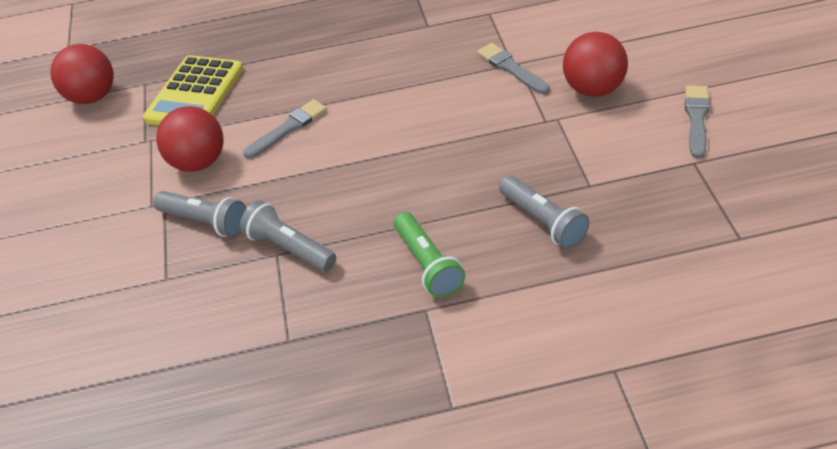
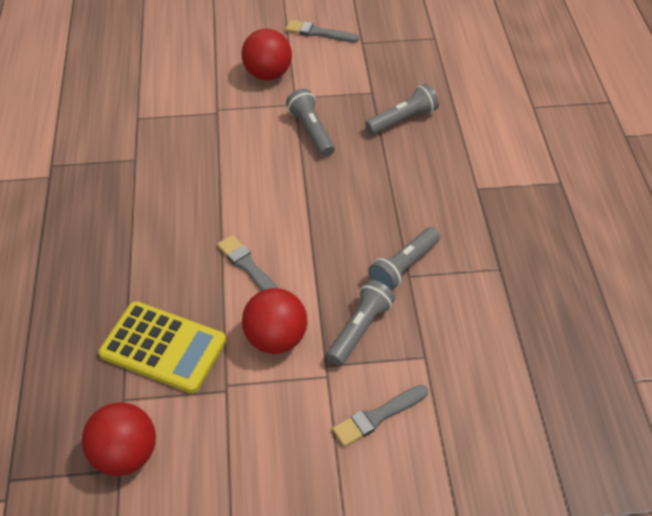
camera: 90 degrees left, 5 degrees up
(428, 264) = (435, 183): green flashlight -> none
(500, 141) = (311, 131): none -> grey flashlight
(511, 68) = (223, 114): grey brush -> grey brush (378, 416)

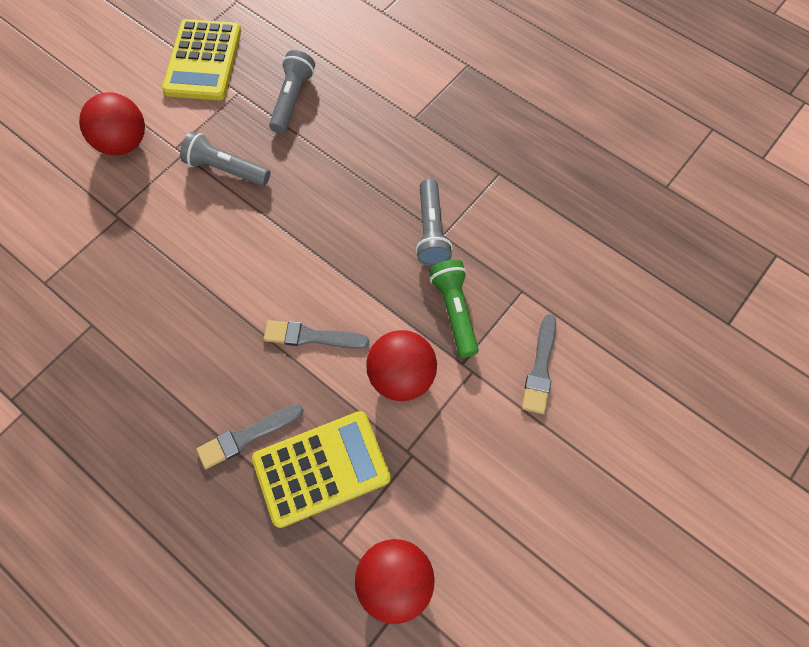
camera: 45 degrees left, 15 degrees up
(318, 33) = (125, 67): grey brush -> grey brush (247, 436)
(360, 329) = (454, 311): grey flashlight -> green flashlight
(371, 59) = (203, 61): none -> yellow calculator

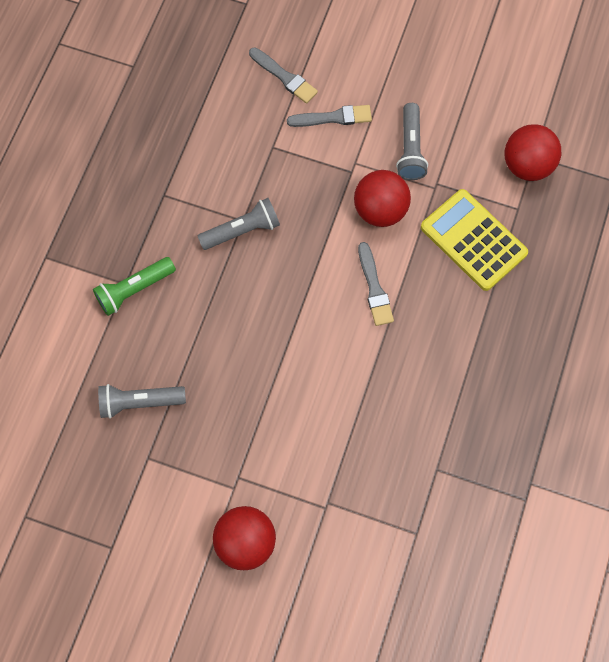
camera: 110 degrees left, 5 degrees up
(203, 61) = (118, 512): yellow calculator -> none
(226, 169) = (241, 428): grey flashlight -> grey flashlight (410, 149)
(247, 436) = (473, 302): grey brush -> grey brush (284, 77)
(454, 311) = (310, 190): green flashlight -> green flashlight (134, 289)

